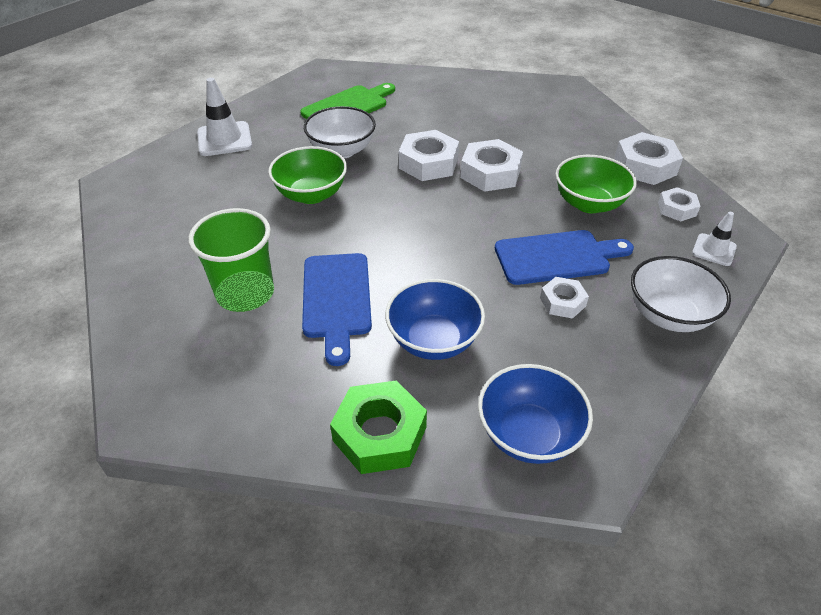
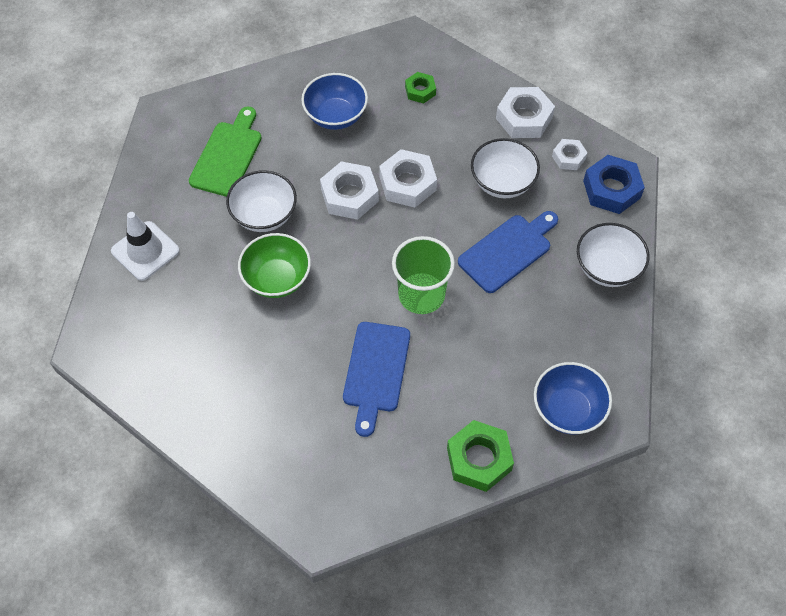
camera: 30 degrees left, 15 degrees up
(245, 293) = (303, 401): green cup -> green cup (421, 295)
(337, 300) = (376, 372): blue cutting board -> blue cutting board turned 45 degrees clockwise
(433, 340) = (467, 370): blue bowl -> blue bowl (336, 116)
(552, 119) = (420, 91): none -> green nut
(562, 302) = (533, 292): white nut -> none
(589, 203) = (502, 182): green bowl -> white bowl
(714, 250) = (611, 189): white traffic cone -> blue nut

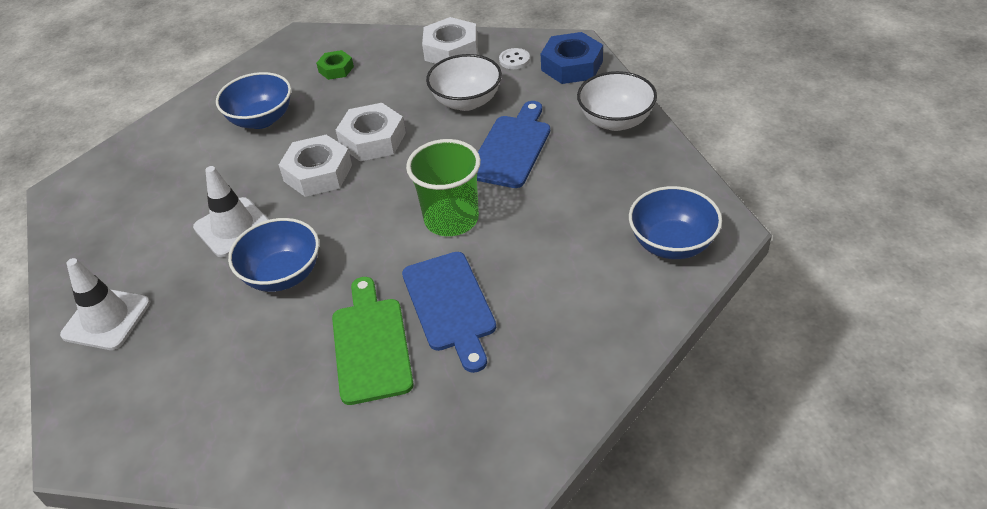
camera: 25 degrees left, 15 degrees down
(227, 155) = (160, 196): green cutting board -> green cutting board (370, 345)
(264, 215) = (233, 227): white bowl -> white traffic cone
(277, 279) = (282, 275): green bowl -> blue bowl
(479, 459) = (619, 329): green nut -> none
(568, 157) = (514, 60): white nut -> white button

